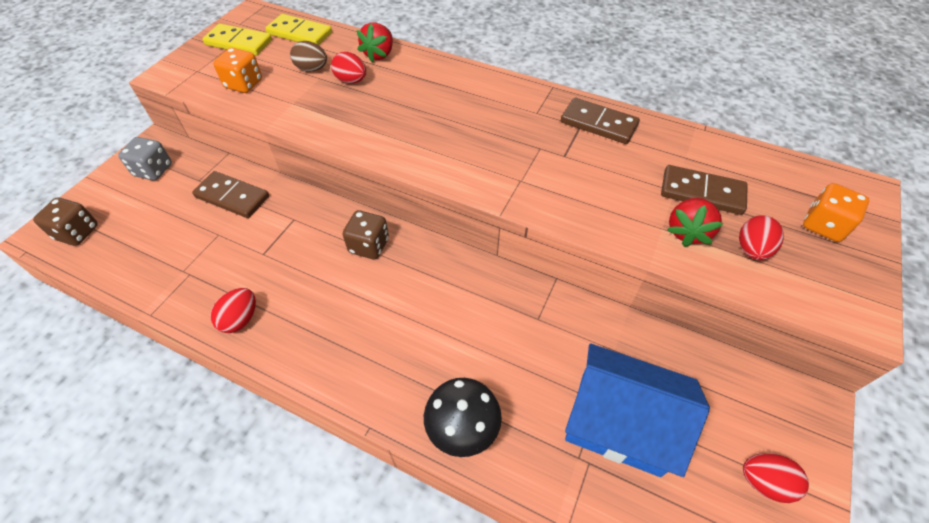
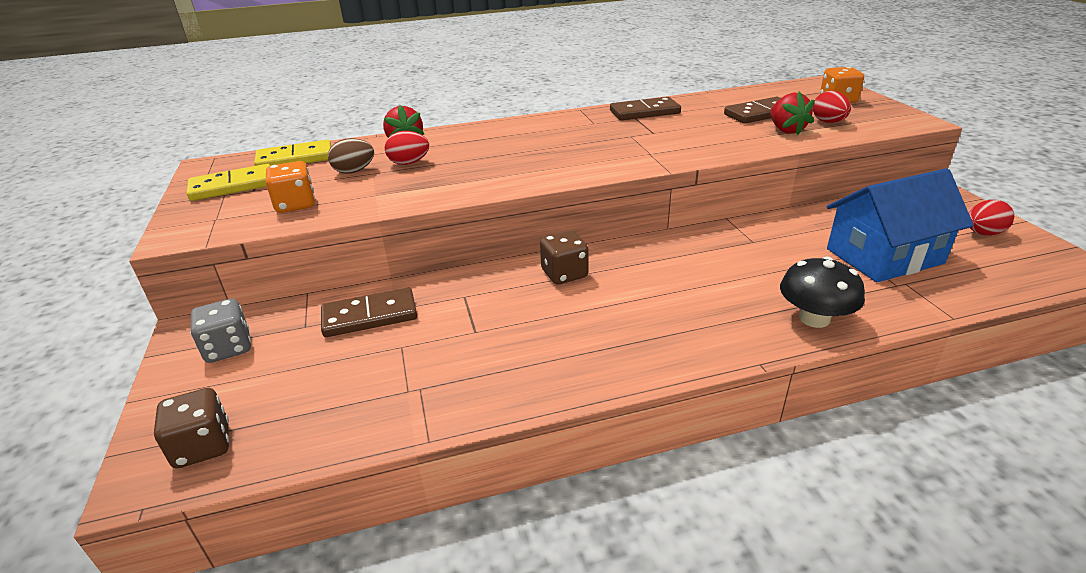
camera: 40 degrees left, 20 degrees down
(240, 319) = (534, 380): red egg -> none

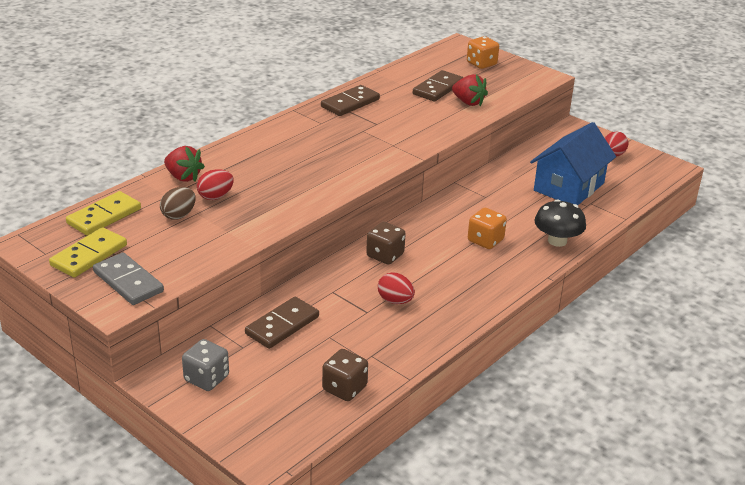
camera: 35 degrees left, 0 degrees up
(203, 446) = (277, 432): brown dice -> brown dice (344, 388)
(223, 216) = (128, 282): none -> grey domino
(295, 205) = (174, 256): orange dice -> orange dice (485, 240)
(828, 122) = (490, 88): red egg -> red egg (395, 301)

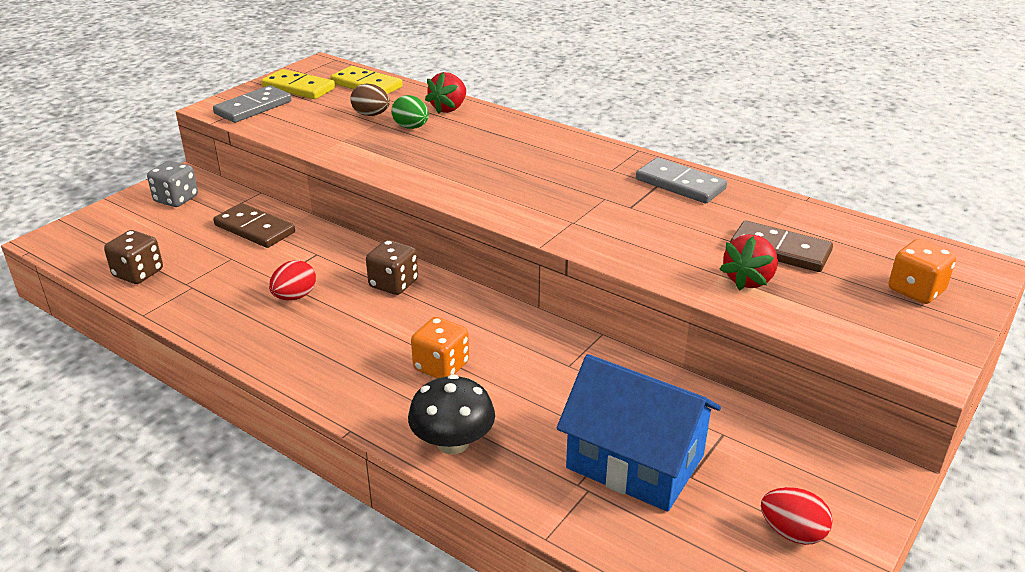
camera: 85 degrees right, 0 degrees up
(215, 196) = (411, 127): red egg -> green egg
(350, 103) = (680, 184): brown domino -> grey domino

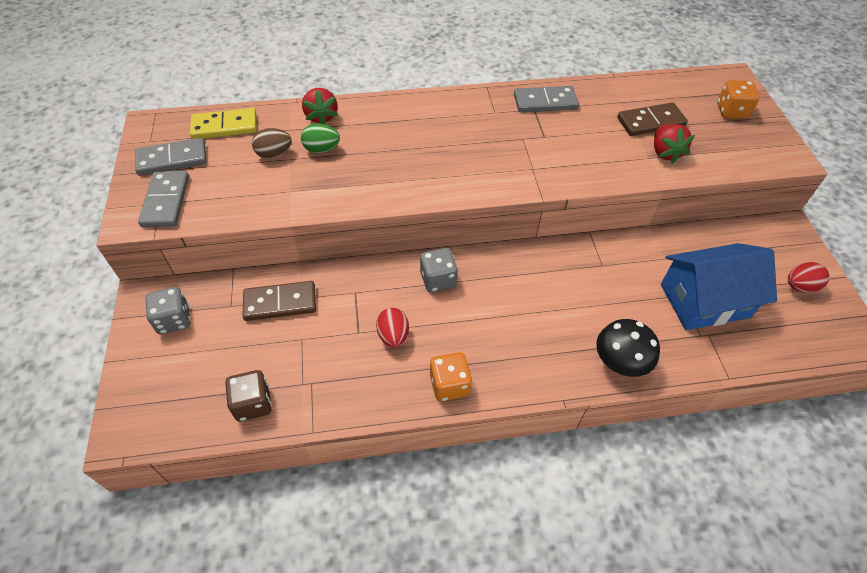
camera: 45 degrees left, 20 degrees up
(299, 88) = (172, 159): yellow domino -> grey domino
(393, 284) = (438, 280): brown dice -> grey dice
(441, 366) = (547, 317): orange dice -> orange dice (449, 385)

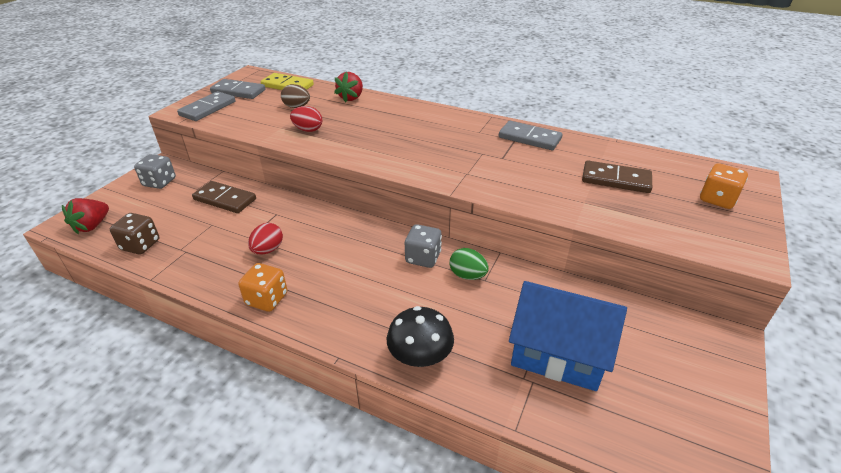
camera: 35 degrees right, 15 degrees down
(322, 149) = (328, 113): green egg -> green egg (467, 275)
(438, 280) = (339, 231): grey dice -> grey dice (423, 258)
(665, 153) = (605, 204): red strawberry -> red strawberry (92, 226)
(800, 286) = (689, 394): red egg -> red egg (308, 130)

